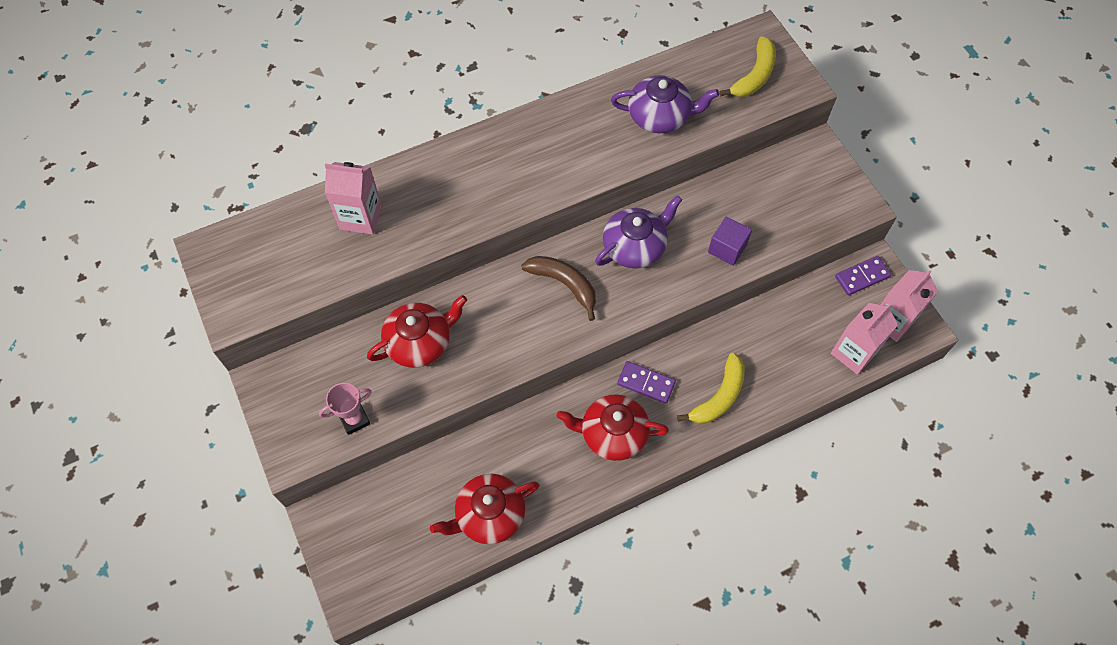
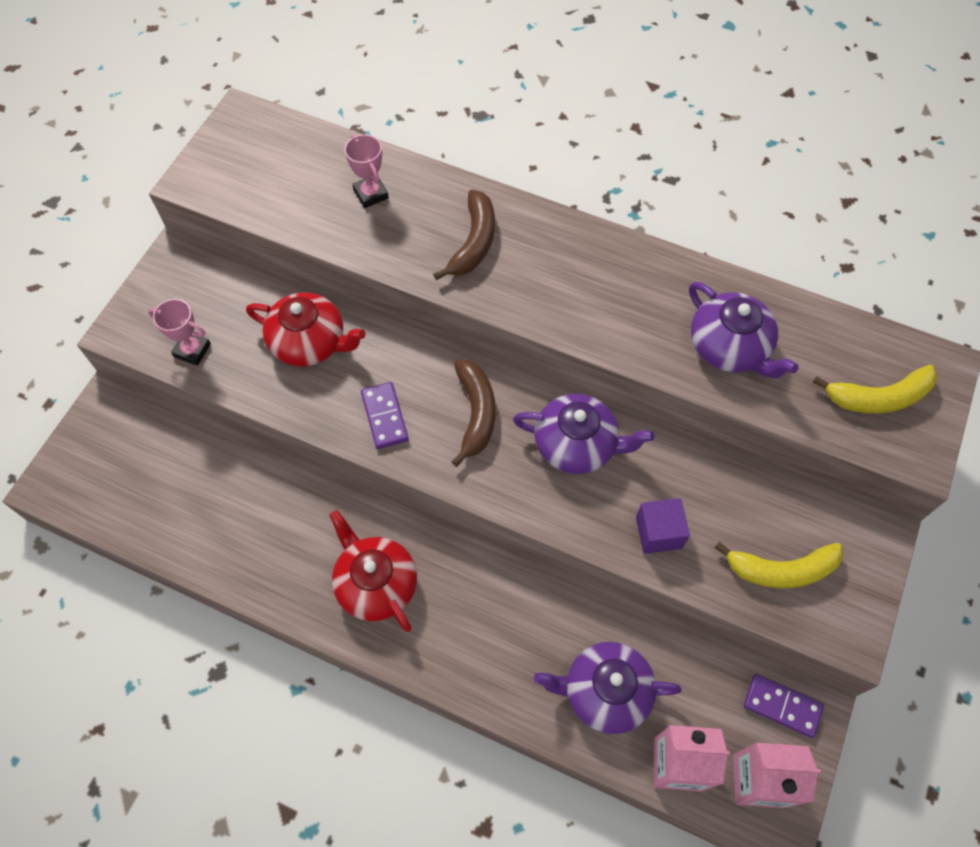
camera: 50 degrees right, 0 degrees up
(361, 217) = (371, 194): pink carton -> pink trophy
(459, 188) = (474, 242): none -> brown banana
(489, 515) = (208, 536): red teapot -> none
(646, 383) = (456, 574): purple domino -> purple domino (385, 417)
(719, 397) = (501, 656): yellow banana -> yellow banana (781, 570)
(784, 357) = (605, 691): none -> purple teapot

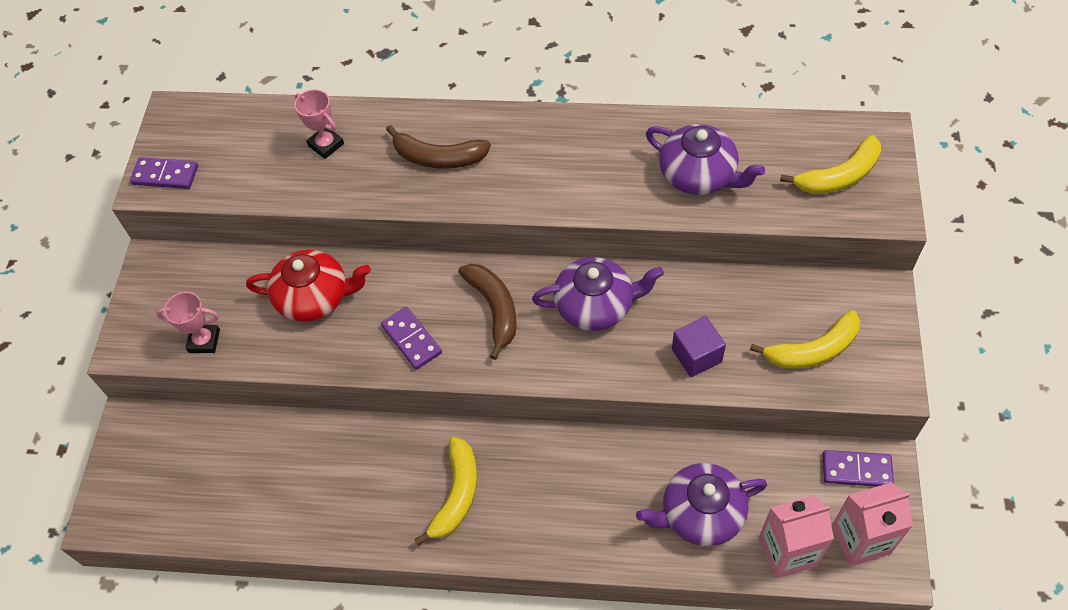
camera: 15 degrees left, 5 degrees down
(209, 176) = (165, 175): none -> purple domino
(376, 583) = (456, 495): red teapot -> yellow banana
(474, 242) = (438, 157): brown banana -> brown banana turned 105 degrees clockwise

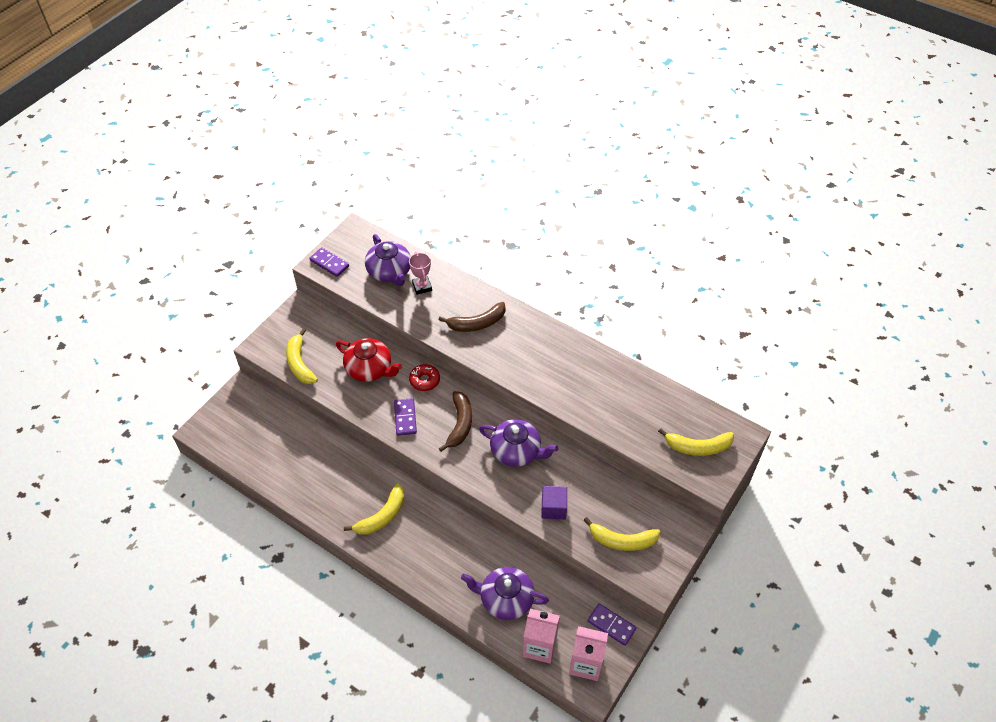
camera: 25 degrees right, 5 degrees down
(204, 341) = (300, 363): pink trophy -> yellow banana
(404, 274) = (424, 380): none -> red donut
(438, 157) = (477, 323): brown banana -> brown banana turned 60 degrees counterclockwise
(698, 175) = (615, 405): purple teapot -> purple teapot (389, 272)

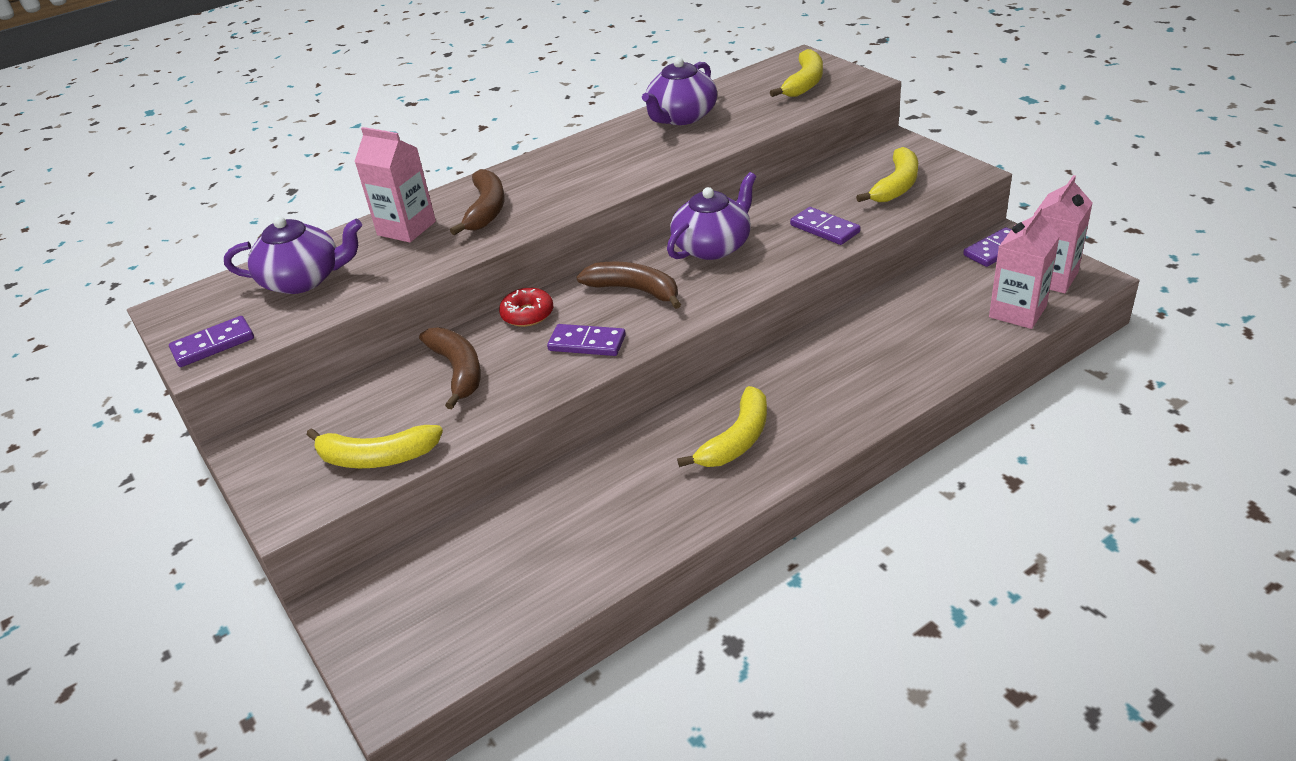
camera: 65 degrees left, 15 degrees down
(369, 368) = (458, 371): red teapot -> brown banana
(382, 516) = (737, 440): yellow banana -> yellow banana turned 60 degrees clockwise
(422, 287) = (367, 251): pink trophy -> none
(448, 294) = (406, 228): none -> pink carton
(505, 599) = (933, 331): purple teapot -> purple teapot (681, 117)
(553, 508) = (824, 229): purple cube -> purple domino

